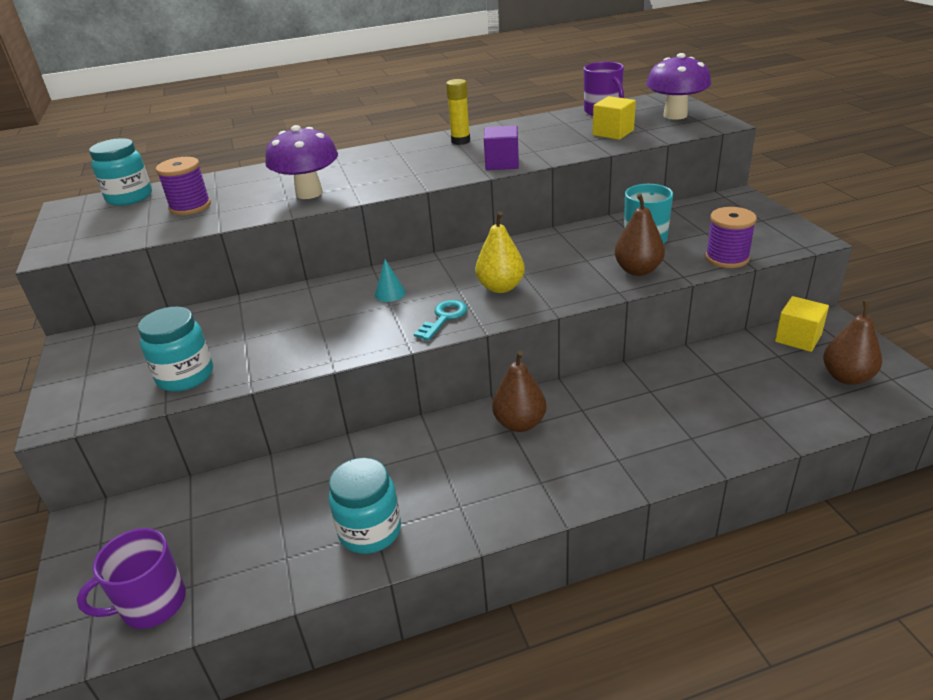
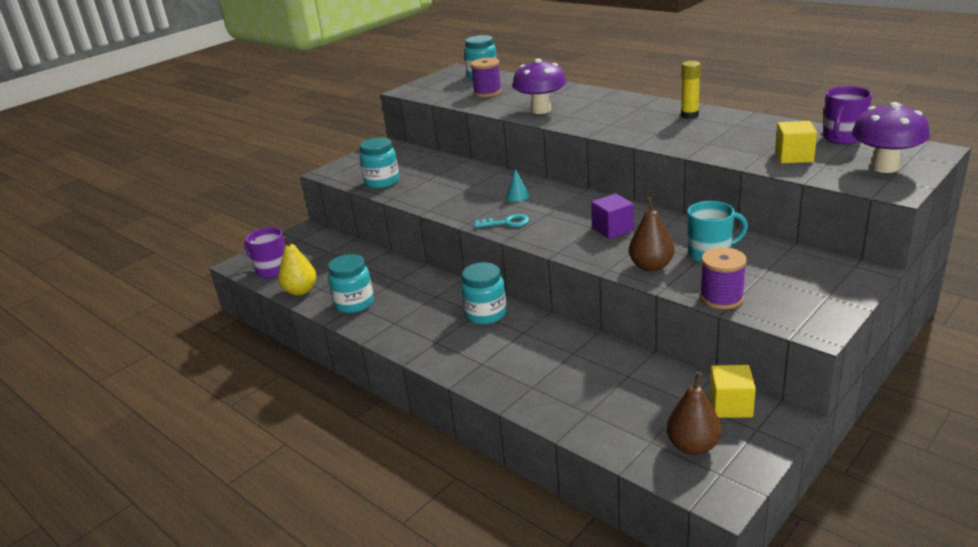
camera: 60 degrees right, 5 degrees down
(500, 287) = (565, 226): yellow pear -> yellow pear (300, 291)
(502, 163) = (666, 141): purple cube -> purple cube (612, 229)
(519, 423) = (485, 314): brown pear -> turquoise jar

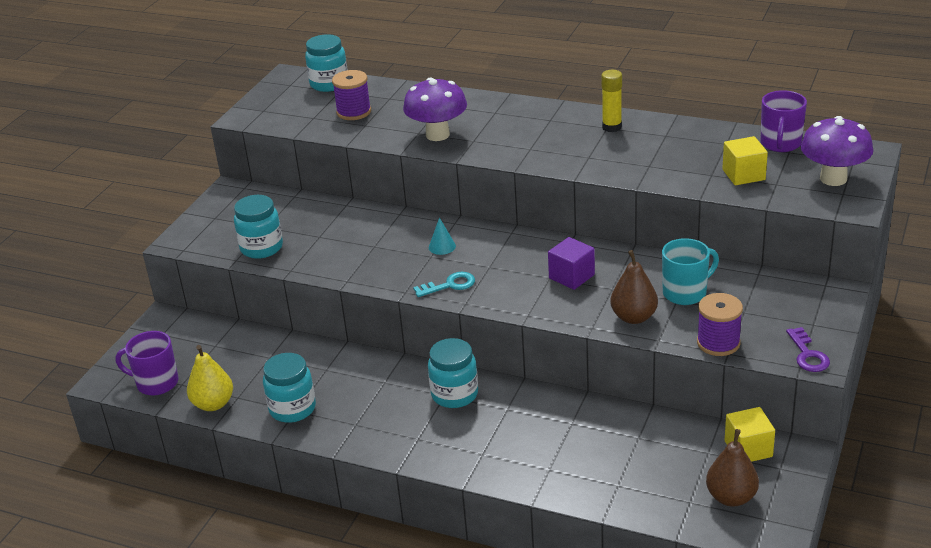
camera: 20 degrees left, 5 degrees up
(809, 321) = (808, 355): none -> purple key

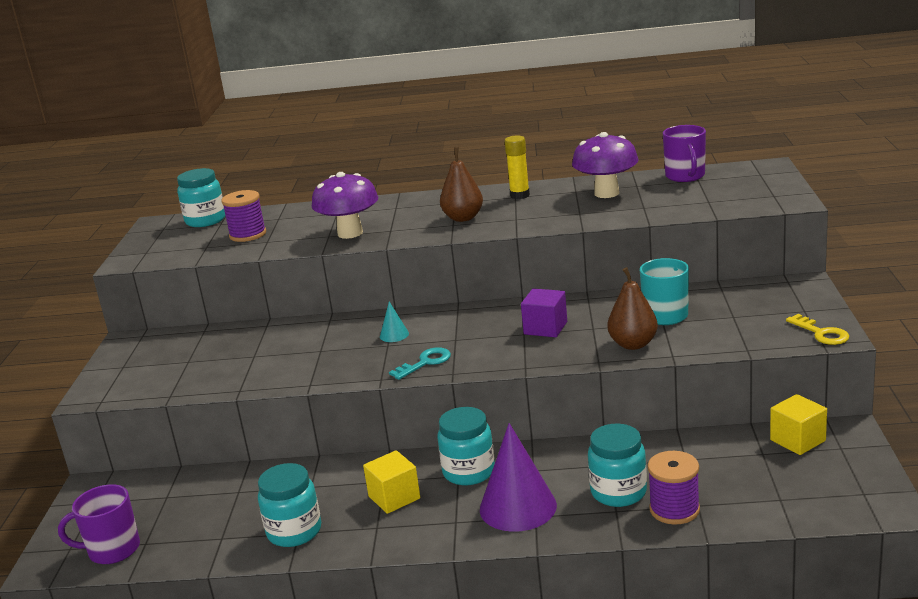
camera: 20 degrees left, 10 degrees down
(213, 404) = (195, 552): yellow pear -> none
(261, 248) = (194, 379): turquoise jar -> turquoise jar (618, 492)
(473, 440) = (518, 507): none -> purple cone
(718, 343) = (731, 344): purple spool -> purple spool (674, 509)
(731, 497) = (816, 484): brown pear -> brown pear (463, 218)
(743, 175) = (673, 201): yellow cube -> yellow cube (394, 497)
(808, 355) = (821, 333): purple key -> yellow key
(833, 179) = (755, 188): purple mushroom -> purple mushroom (606, 193)

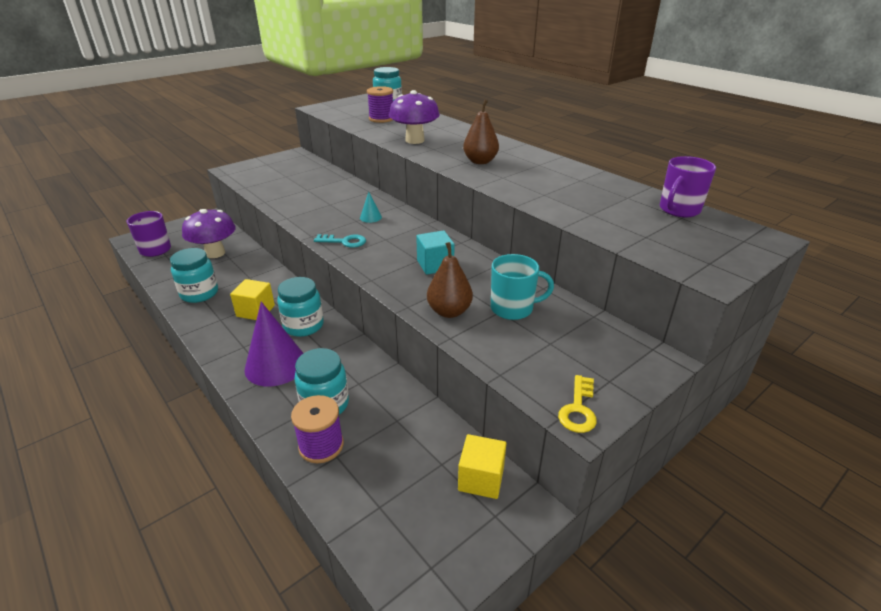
camera: 45 degrees right, 10 degrees up
(519, 195) = (543, 165): yellow glue stick -> none
(545, 328) = (435, 265): purple cube -> turquoise cube
(606, 193) = (594, 191): purple mushroom -> purple mushroom (215, 253)

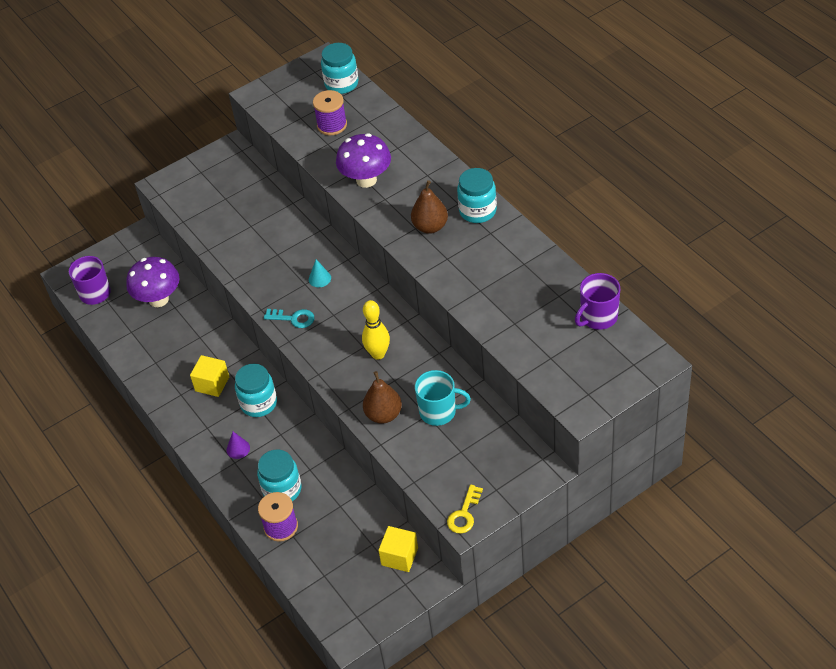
camera: 10 degrees right, 15 degrees up
(199, 293) = (155, 360): turquoise jar -> turquoise jar (477, 211)
(276, 365) = (238, 449): purple cone -> purple cone, size x0.45
(435, 265) = (378, 354): turquoise cube -> yellow bowling pin

